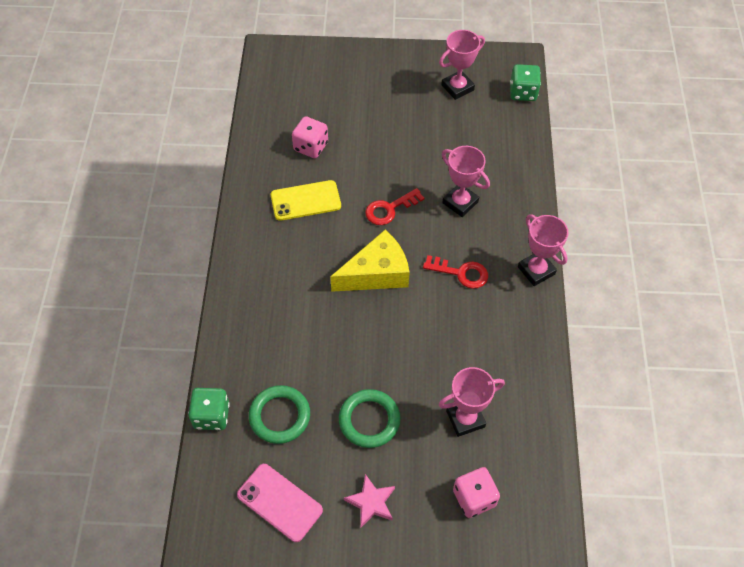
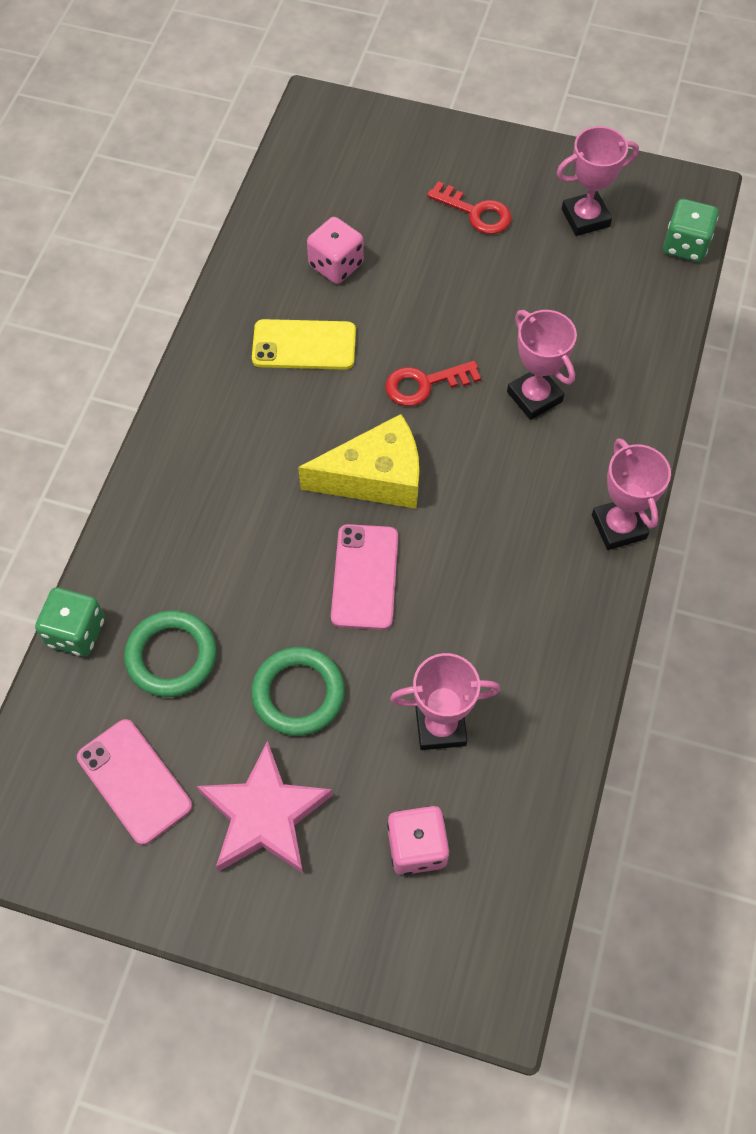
camera: 15 degrees right, 5 degrees up
(371, 502) = (264, 815): pink star -> pink star, size x1.70
(389, 337) = (365, 577): none -> pink phone
(461, 273) = (502, 505): red key -> red key (476, 213)

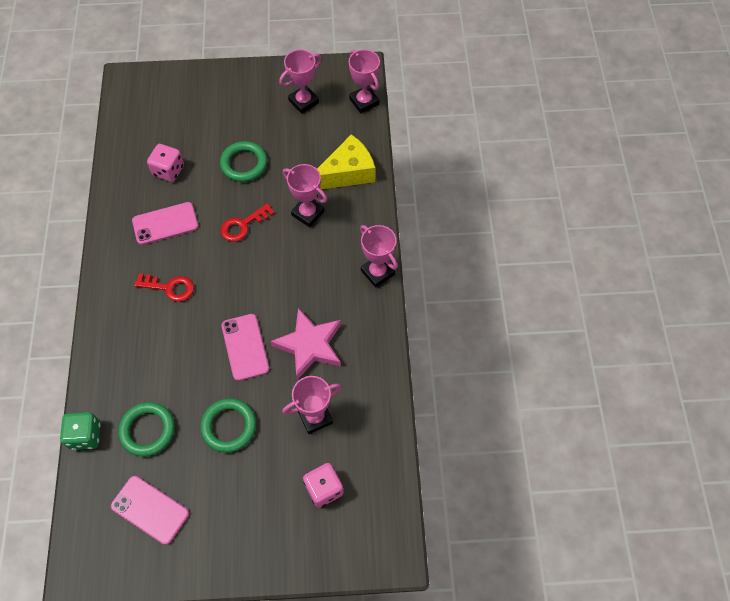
camera: 20 degrees left, 0 degrees up
(264, 815) = (232, 501): pink star -> pink star (309, 345)
(304, 345) = (165, 223): yellow phone -> pink phone
(375, 477) = (232, 288): yellow cheese -> yellow cheese (347, 173)
(457, 288) = (244, 164): none -> green ring
(476, 213) = (240, 116): red key -> red key (170, 288)
(685, 245) = (364, 101): green dice -> pink trophy

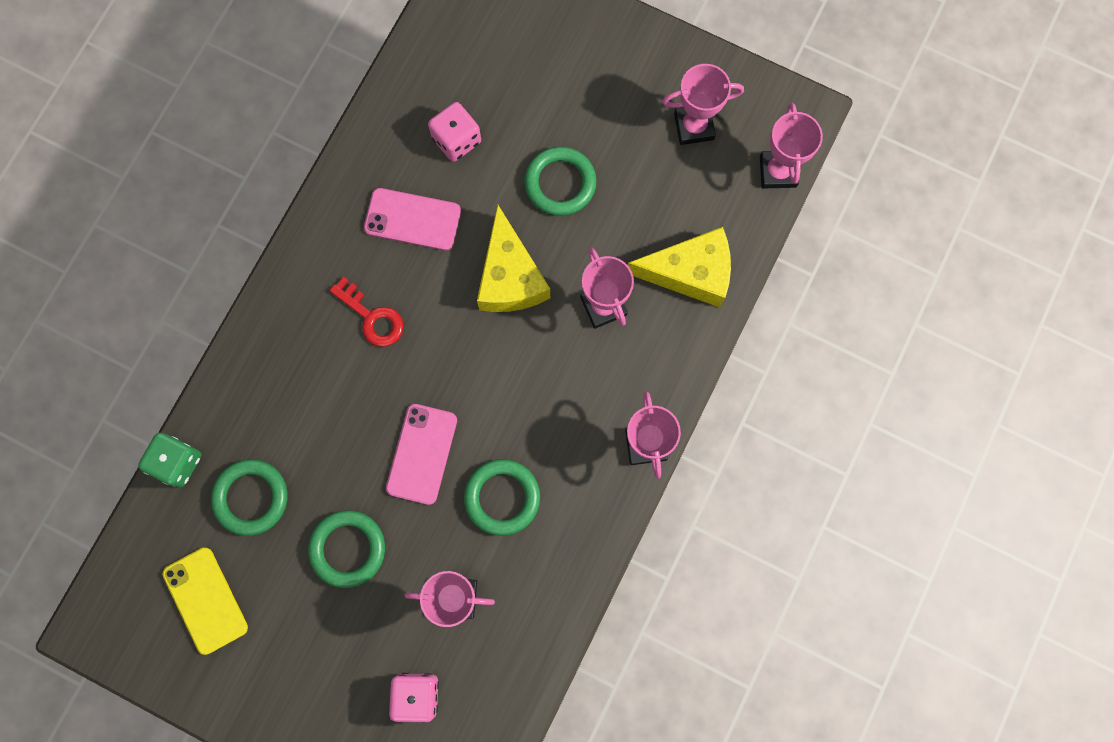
camera: 30 degrees right, 15 degrees up
(150, 509) = (205, 600): pink phone -> yellow phone
(243, 225) = (510, 277): red key -> yellow cheese
(309, 345) = (502, 497): pink star -> green ring

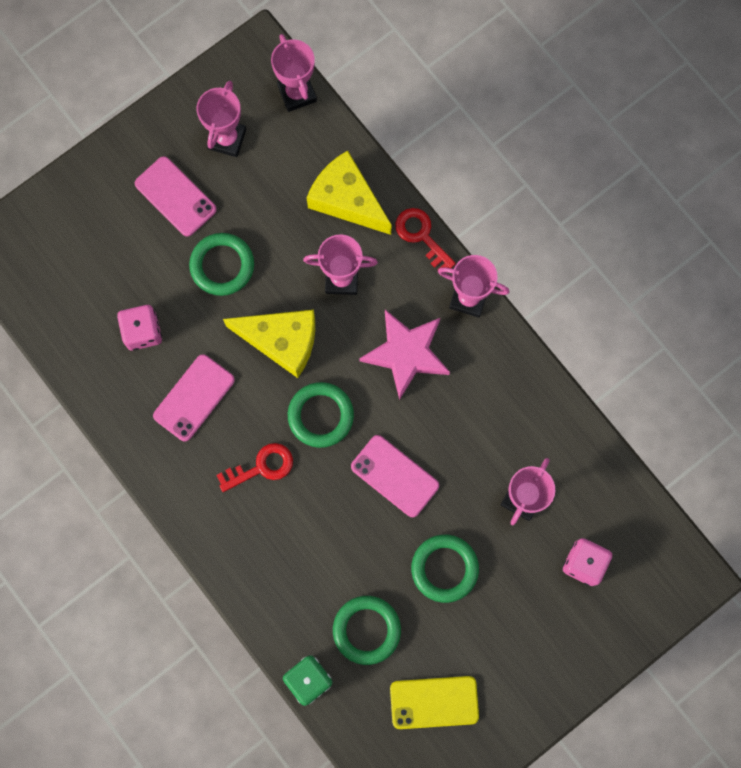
camera: 65 degrees left, 0 degrees up
(502, 497) = (459, 428): green ring -> green ring (320, 415)
(555, 407) = (406, 354): none -> pink star
(609, 106) = (175, 196): none -> pink phone
(689, 365) = (421, 235): none -> red key
(690, 273) = (347, 199): yellow cheese -> yellow cheese turned 75 degrees counterclockwise
(778, 171) = (297, 93): pink trophy -> pink trophy turned 45 degrees clockwise

